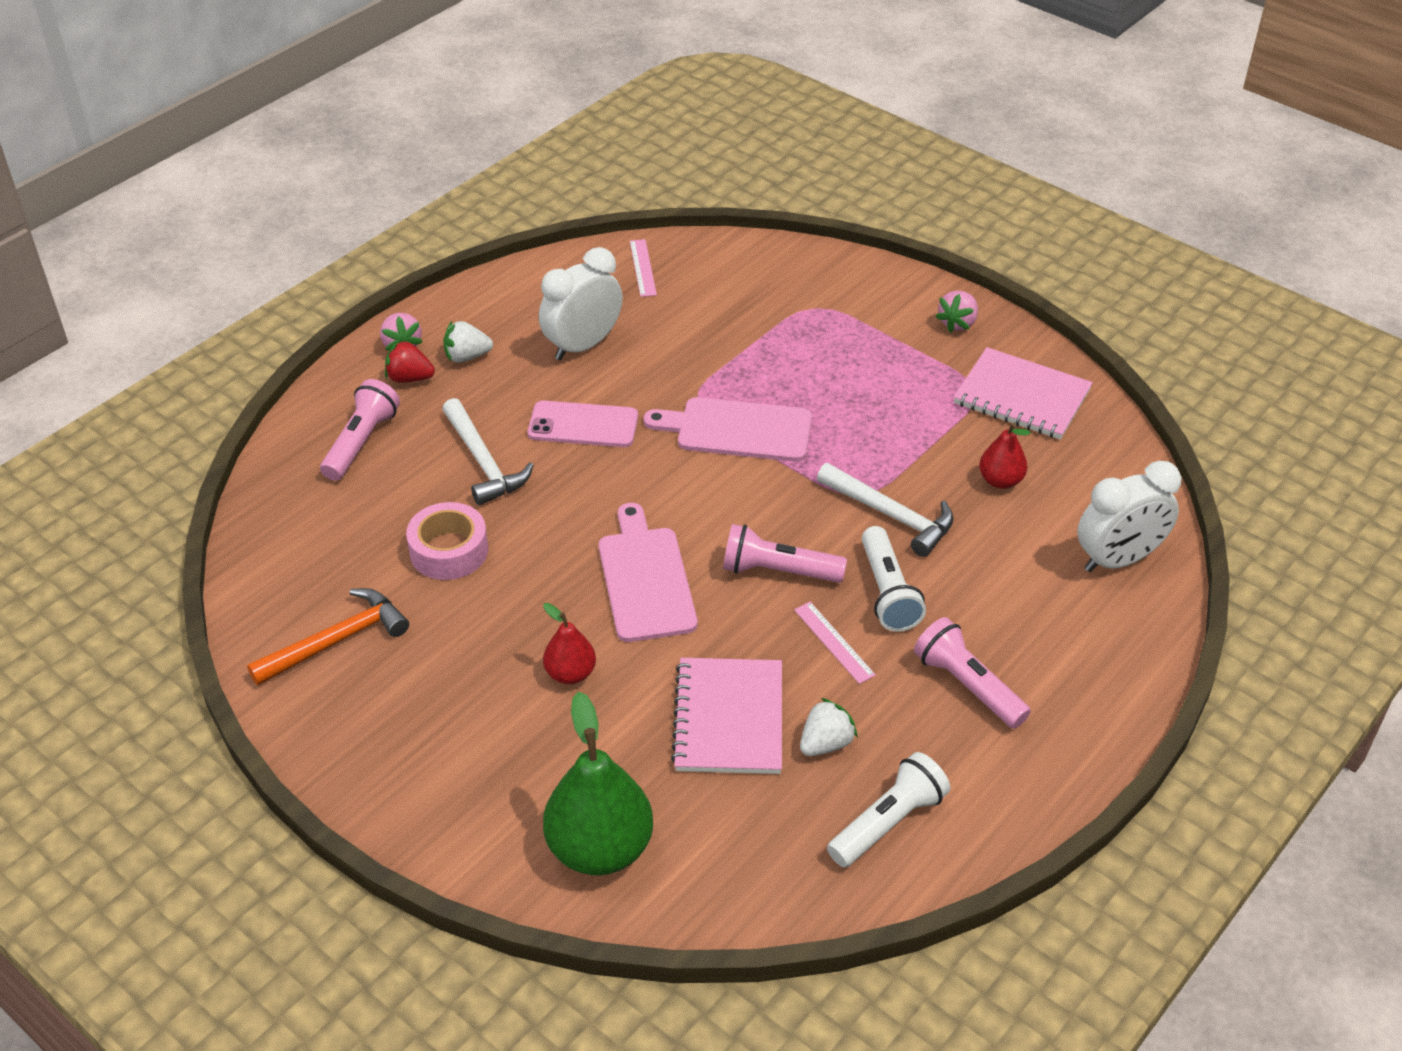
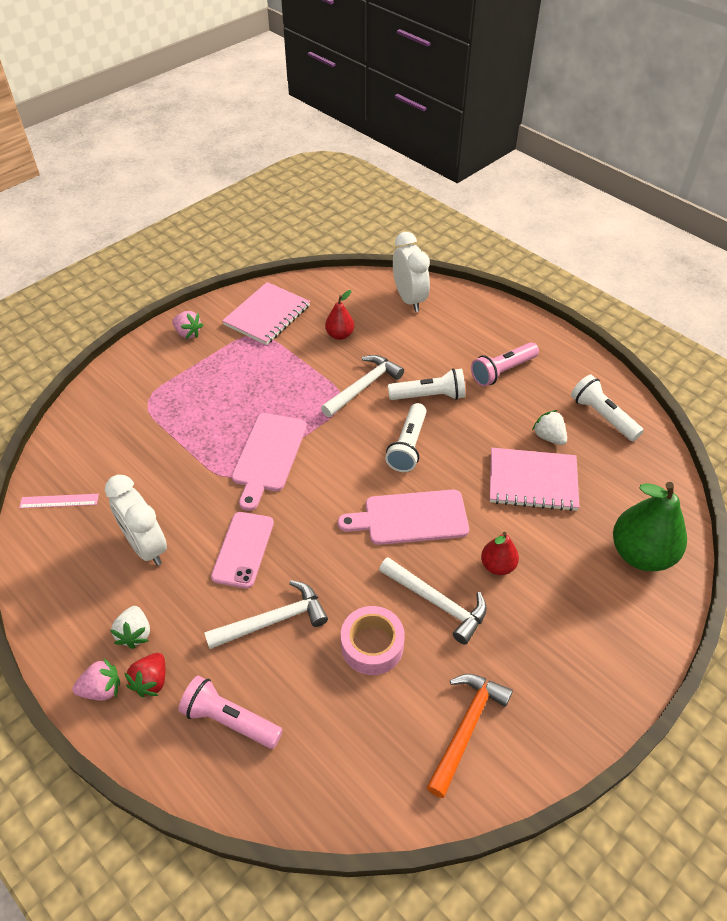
camera: 85 degrees left, 5 degrees up
(337, 641) = (466, 728): orange hammer -> orange hammer turned 60 degrees clockwise
(509, 610) = (437, 603): none -> white hammer
(778, 571) = (408, 446): pink flashlight -> white flashlight
(834, 642) = (469, 425): pink ruler -> none

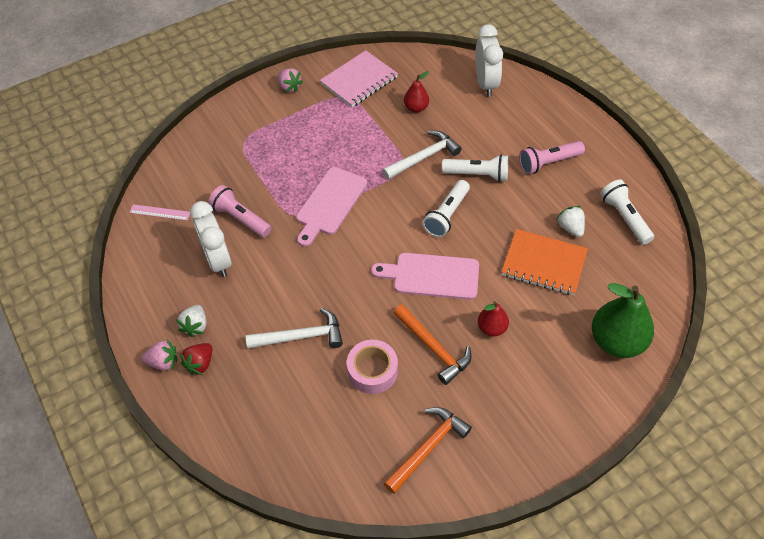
camera: 15 degrees right, 5 degrees up
(230, 720) = (251, 404): pink flashlight -> pink flashlight (241, 219)
(243, 549) = (291, 277): pink phone -> none
(437, 603) = (433, 348): white hammer -> orange hammer
(532, 481) = (544, 264): pink notebook -> orange notebook

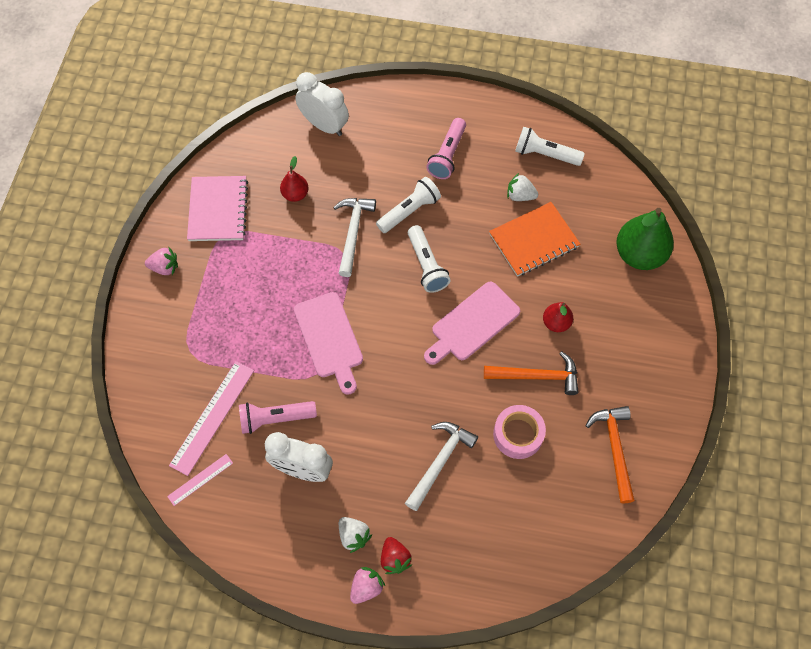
camera: 50 degrees left, 10 degrees up
(209, 186) = (212, 417): none -> pink ruler

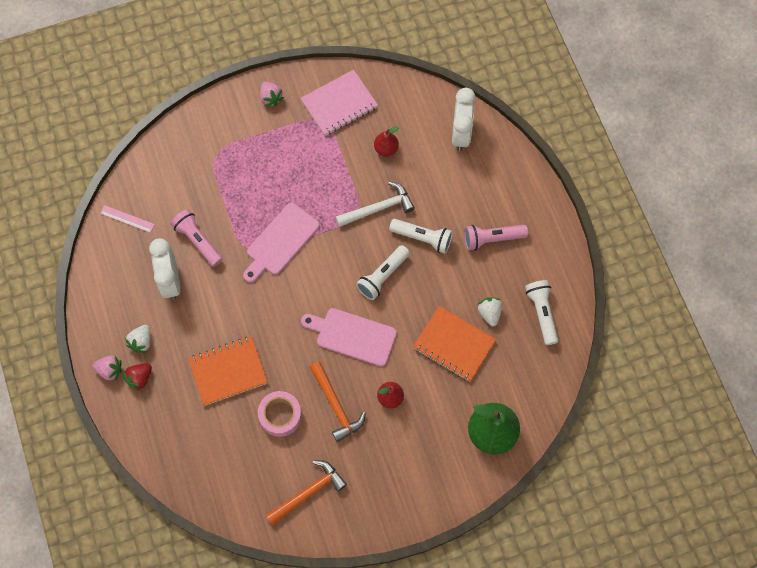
camera: 60 degrees right, 5 degrees up
(212, 417) = (176, 199): pink ruler -> none
(440, 462) = (228, 371): white hammer -> orange notebook

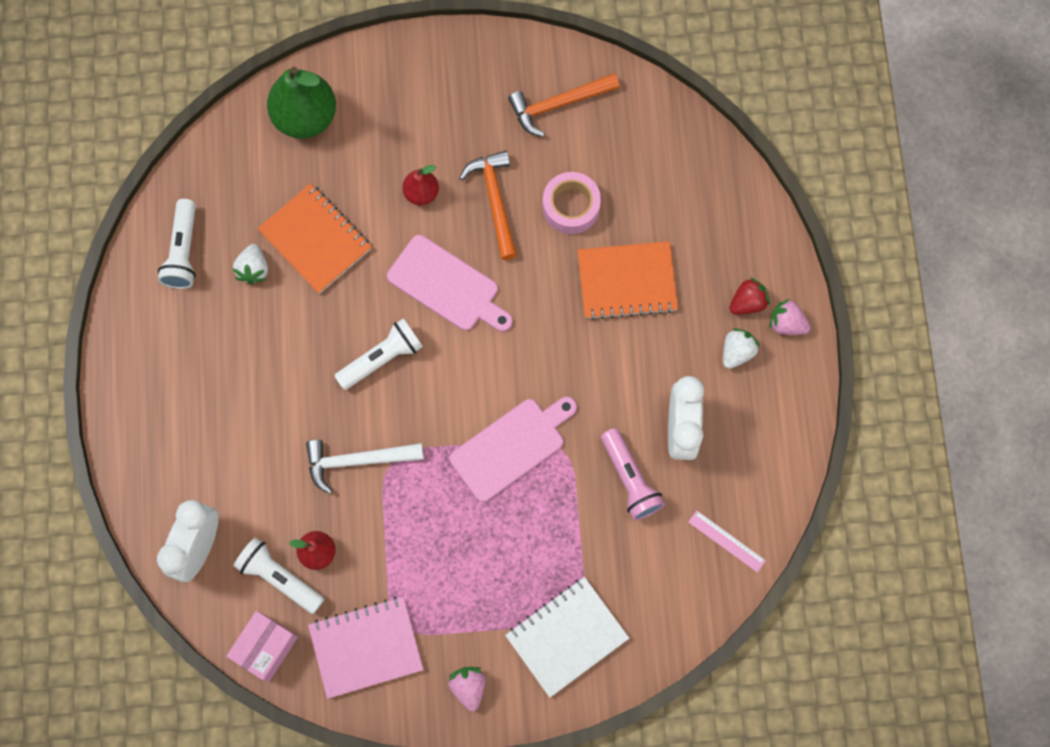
camera: 165 degrees left, 5 degrees up
(217, 139) = (566, 636): none -> white notebook
(400, 89) = (265, 647): none -> pink box
(422, 238) = (309, 399): white flashlight -> white flashlight (280, 577)
(492, 239) = (212, 372): pink flashlight -> none

